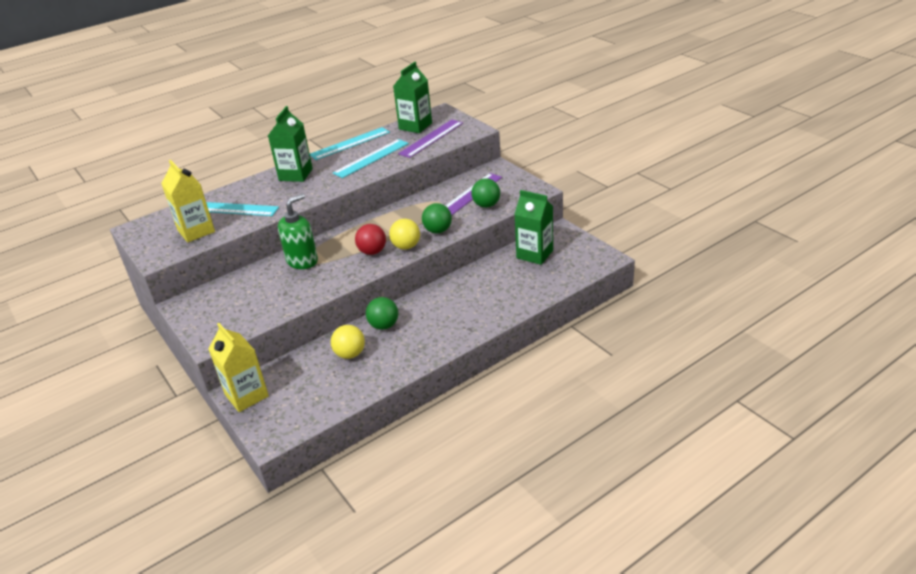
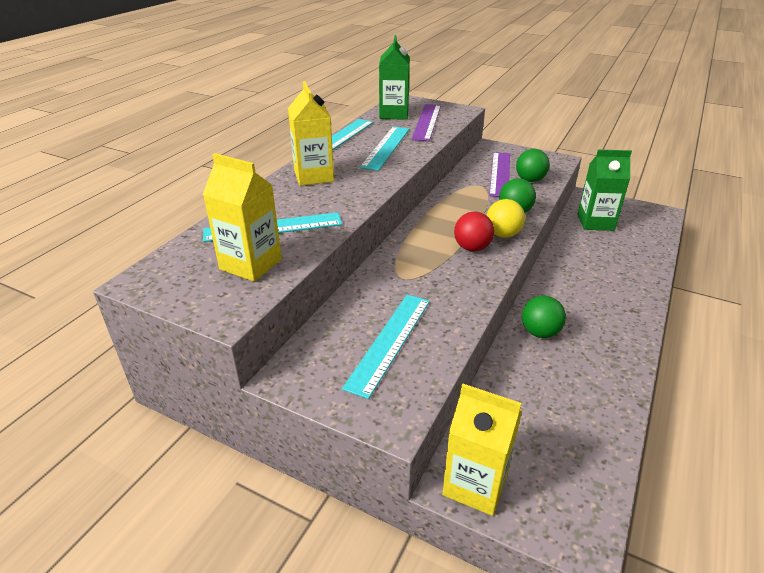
camera: 30 degrees left, 0 degrees up
(252, 300) = (389, 342): none -> turquoise ruler
(295, 174) = (314, 176): green carton -> yellow carton
(302, 261) = (399, 276): green soap dispenser -> none
(350, 354) = (543, 379): yellow ball -> none

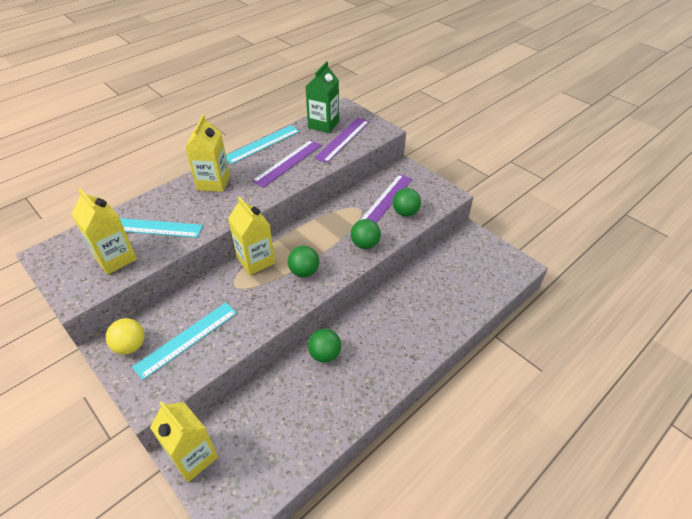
camera: 20 degrees right, 10 degrees up
(386, 147) = (288, 163): turquoise ruler -> purple ruler
(406, 250) = (256, 260): none -> yellow carton
(472, 248) = (304, 272): red ball -> green ball
(502, 234) = (337, 265): yellow ball -> yellow ball (130, 346)
(595, 222) = (453, 262): green carton -> none

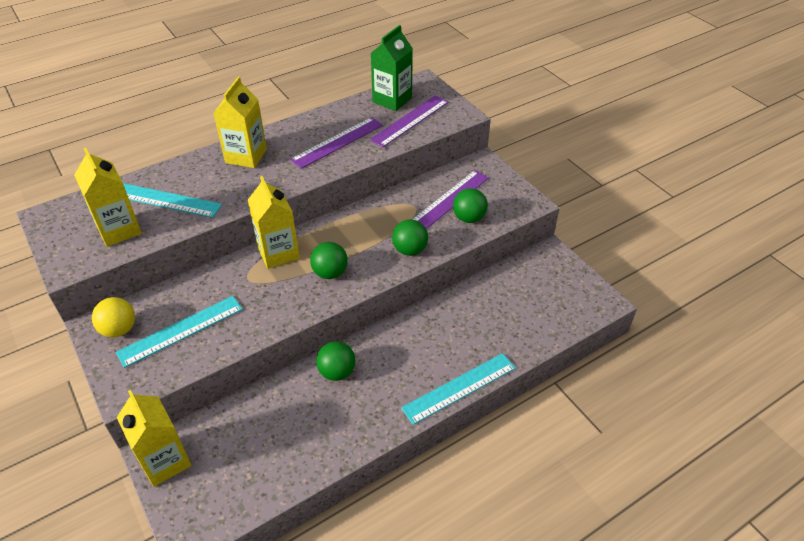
camera: 10 degrees right, 0 degrees up
(262, 144) = (313, 116): turquoise ruler -> turquoise ruler (459, 388)

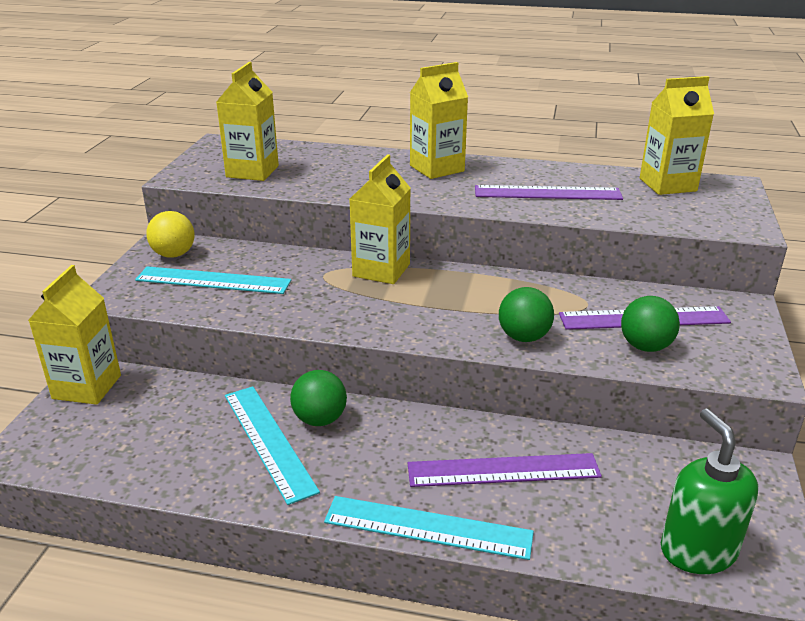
camera: 45 degrees right, 15 degrees down
(166, 200) = (319, 169): turquoise ruler -> turquoise ruler (268, 441)
(330, 273) = (406, 311): green ball -> none
(392, 100) = (667, 185): green carton -> yellow carton
(410, 121) = (664, 208): purple ruler -> purple ruler (503, 470)
(567, 312) = (697, 550): none -> green soap dispenser

